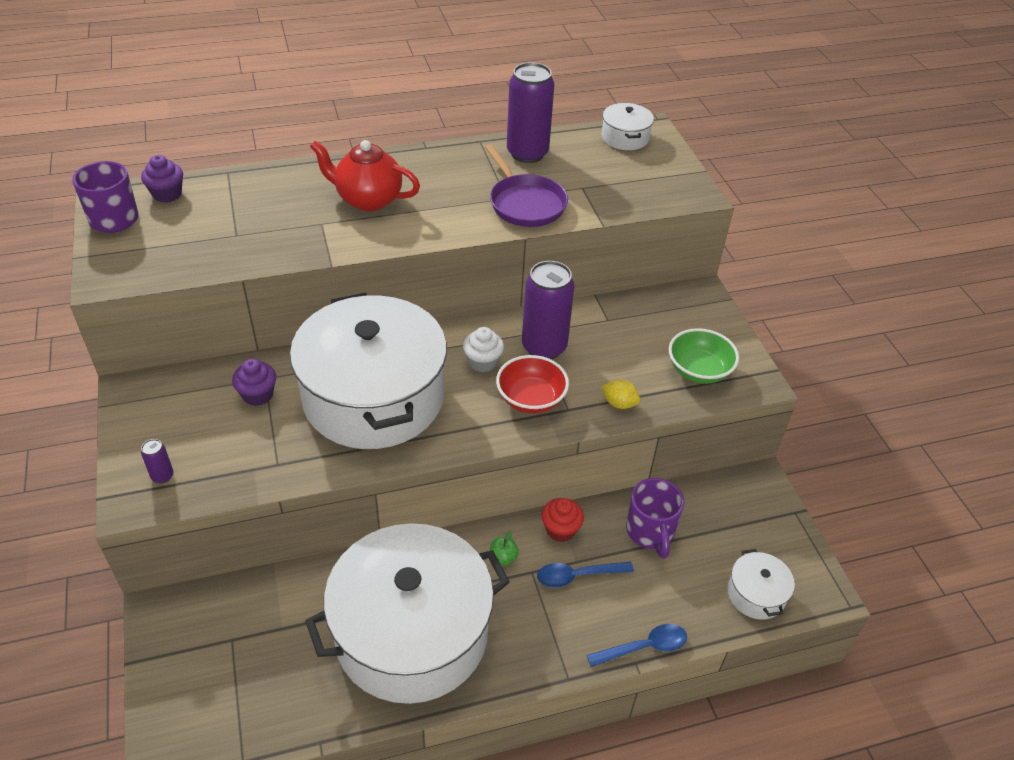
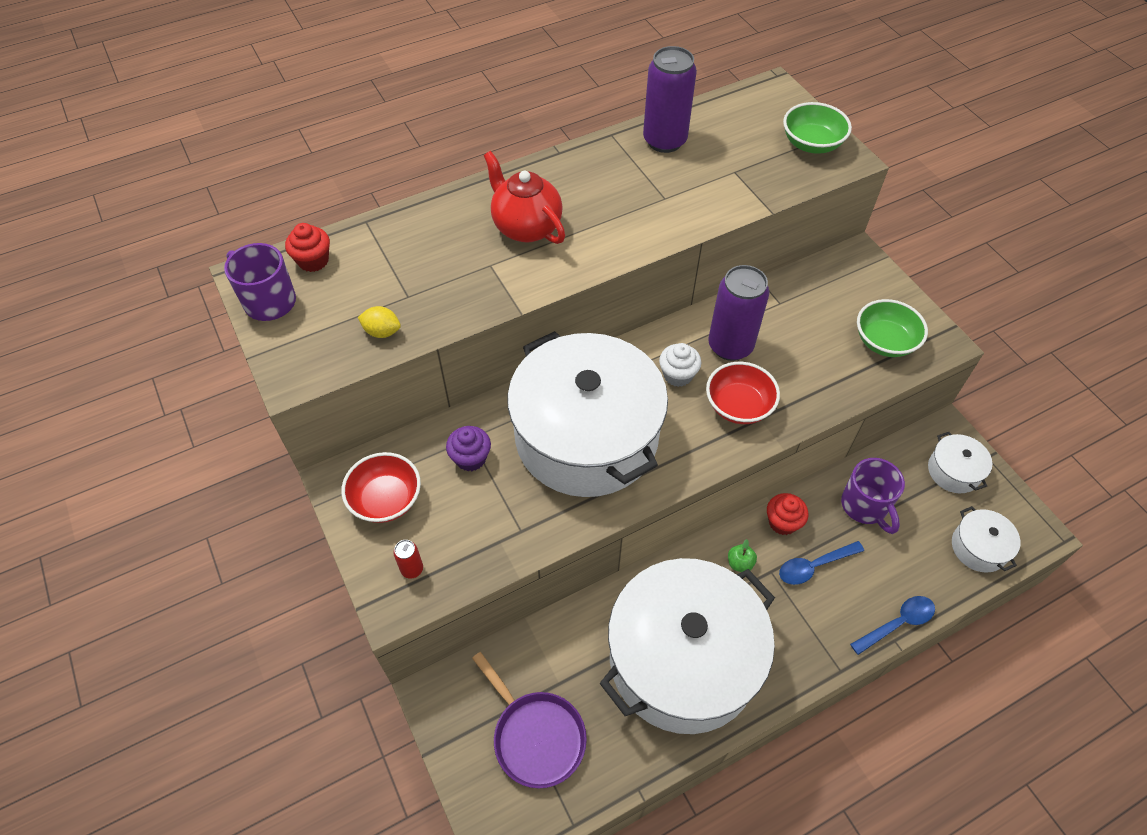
camera: 10 degrees left, 10 degrees up
(162, 476) = (412, 569): purple can -> red can
(165, 414) = (386, 499): none -> red bowl
(167, 194) = (313, 261): purple cupcake -> red cupcake
(368, 199) = (526, 227): red teapot -> red teapot turned 45 degrees clockwise
(525, 203) = (686, 201): purple pan -> purple pan (535, 736)
(619, 403) = (823, 393): yellow lemon -> yellow lemon (382, 332)
(625, 137) = (754, 104): white pot -> white pot (953, 471)
(666, 177) = (811, 144): none -> green bowl

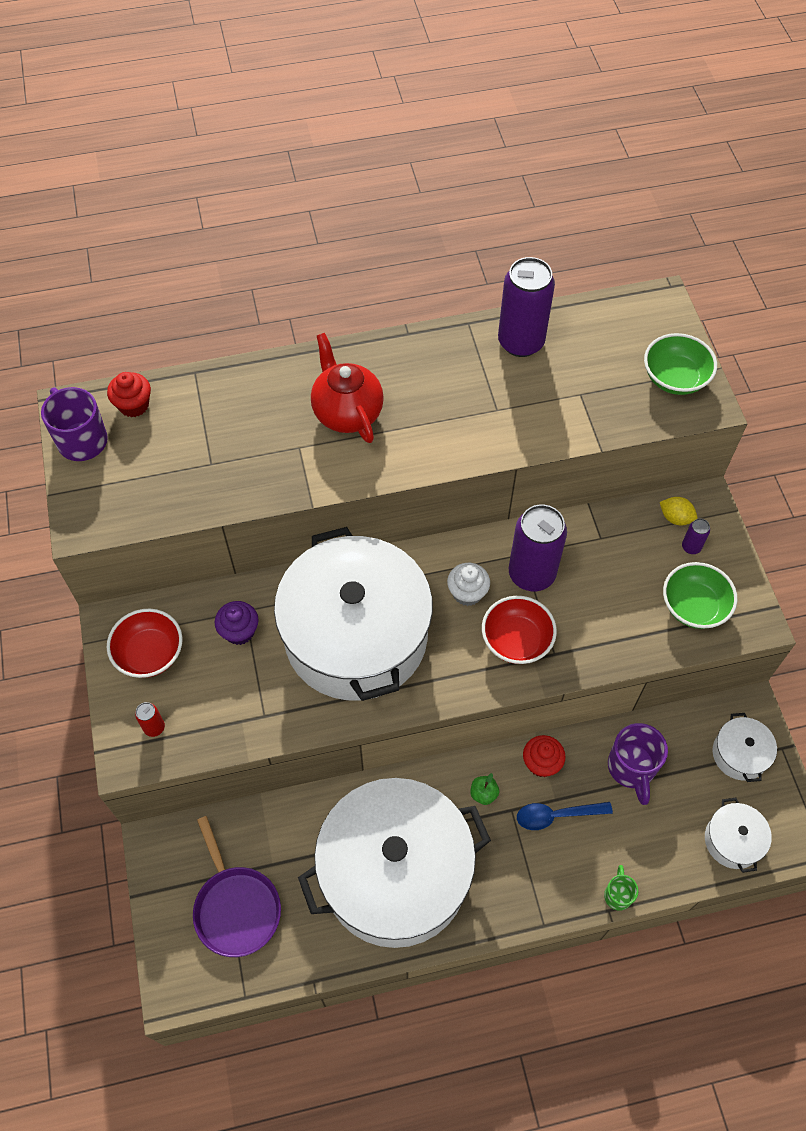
camera: 15 degrees right, 5 degrees up
(382, 332) = (176, 496): yellow lemon -> yellow lemon (675, 518)
(861, 293) = (691, 547): none -> purple can
(897, 623) = (618, 894): blue spoon -> green mug

